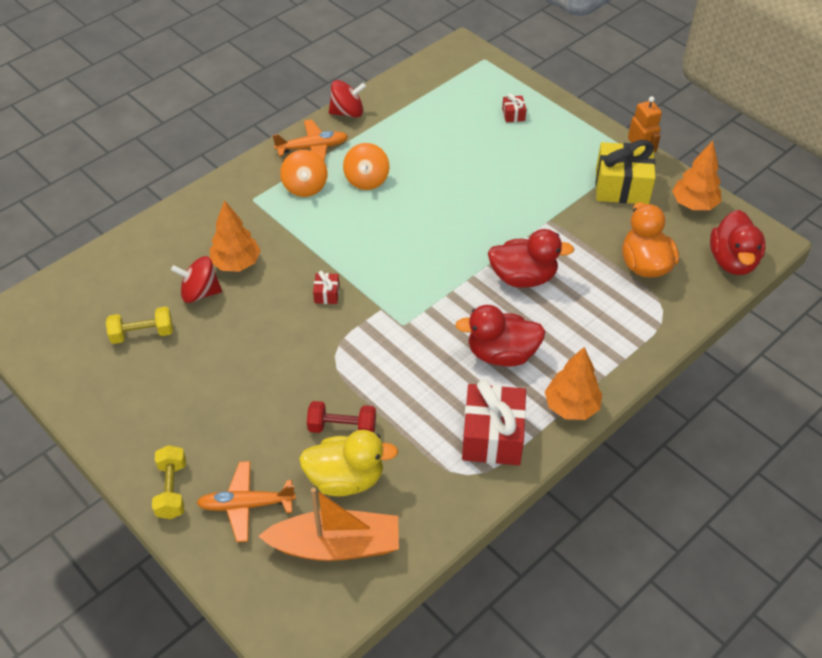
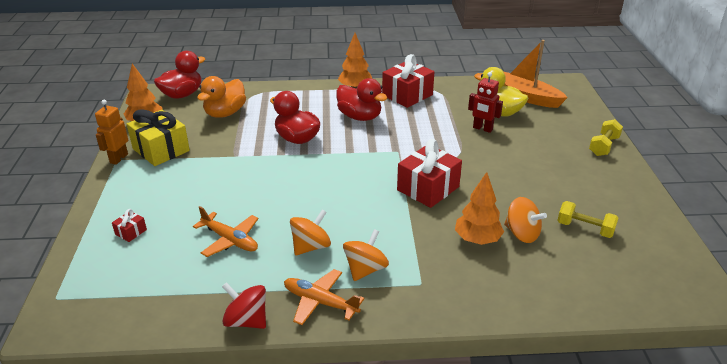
camera: 140 degrees left, 15 degrees down
(200, 293) = (521, 234): red spinning top -> orange spinning top
(246, 505) = (562, 125): orange plane -> orange plane (230, 240)
(326, 294) = (428, 188): red gift -> red gift, size x2.25
(342, 427) = (482, 129): red dumbbell -> red robot

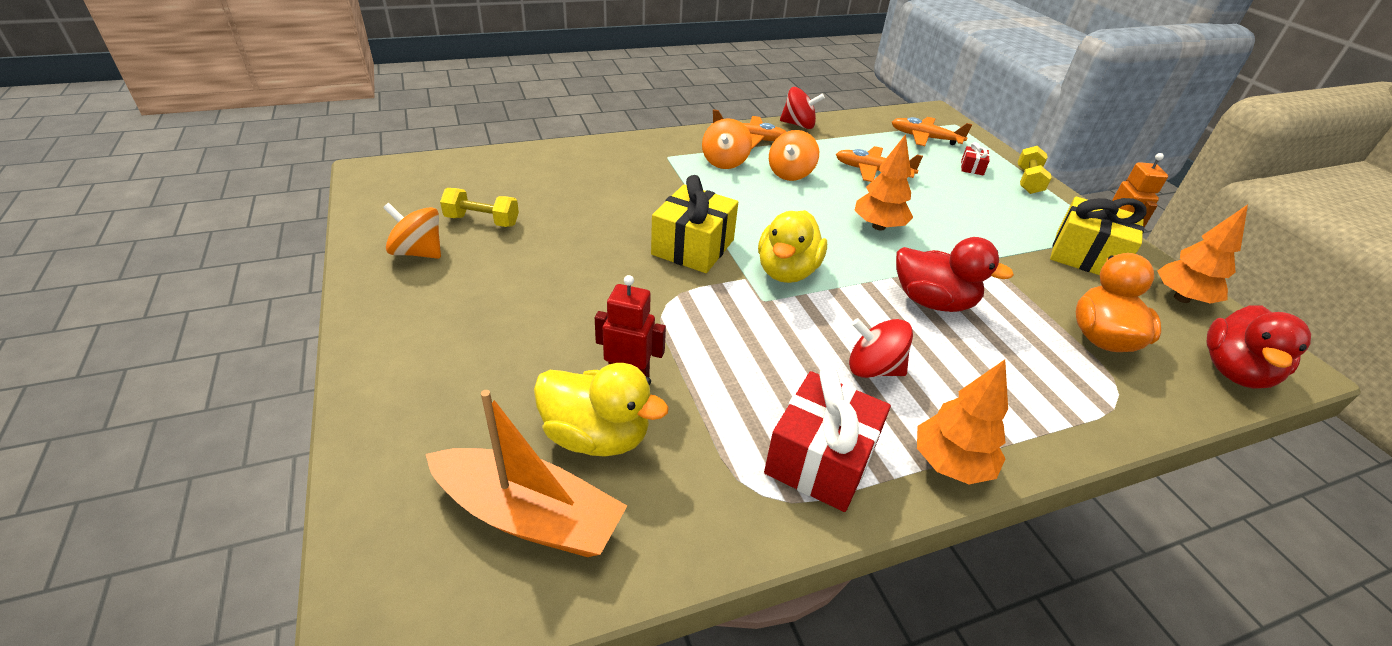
camera: 160 degrees right, 5 degrees up
(123, 279) = (925, 138): none -> orange plane
(360, 117) = (873, 369): red duck -> red spinning top
(372, 165) = (787, 271): none -> yellow duck
(428, 188) = (693, 247): red gift -> yellow gift
(477, 239) = (617, 196): orange tree -> orange tree (878, 226)
(521, 234) = (564, 207): orange spinning top -> orange spinning top (418, 252)
(603, 146) = (387, 368): yellow dumbbell -> yellow dumbbell (1028, 181)

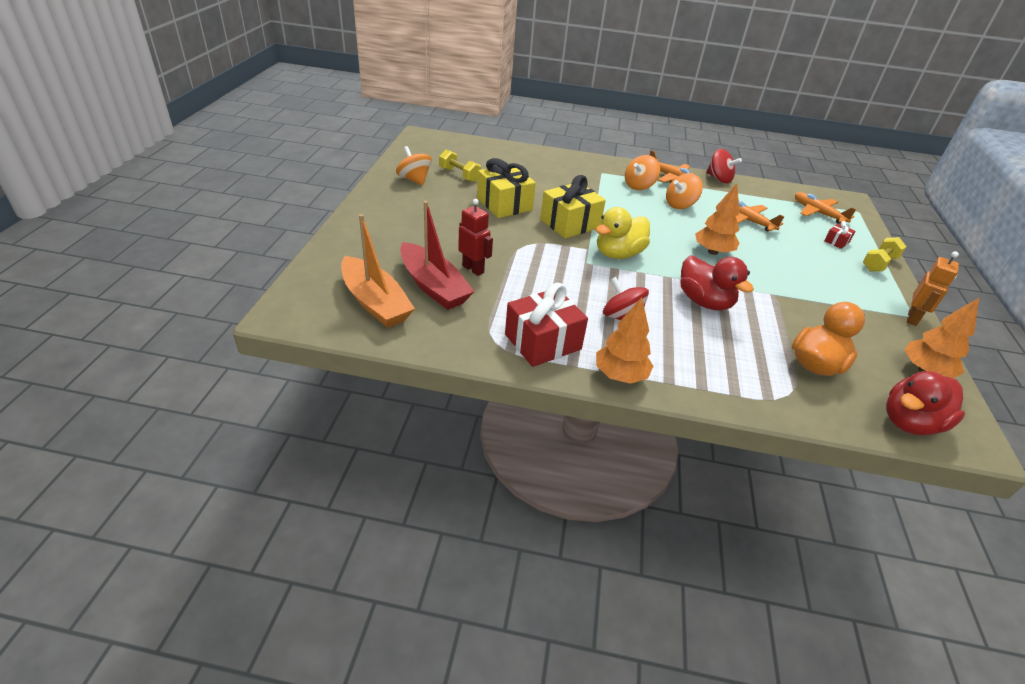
camera: 30 degrees right, 0 degrees up
(596, 436) = (433, 286): yellow duck -> red boat
(1086, 256) = (869, 320): yellow gift -> yellow gift (504, 204)

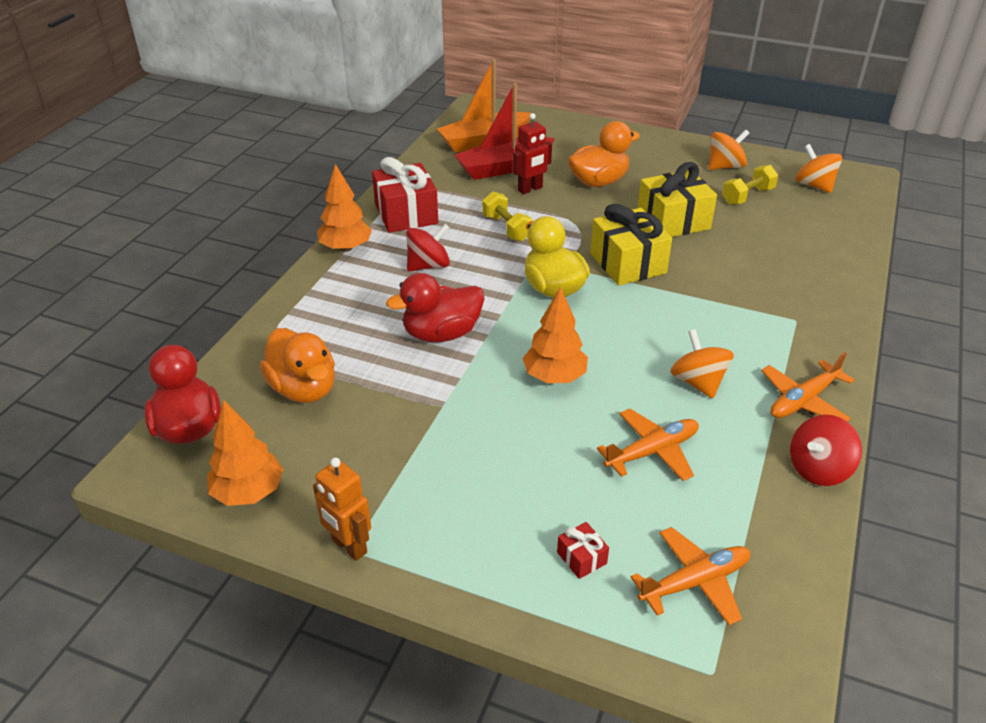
camera: 105 degrees right, 0 degrees up
(451, 234) = (598, 182): none -> orange duck
(639, 186) = (757, 351): orange spinning top -> orange spinning top (814, 185)
(879, 263) = (503, 589): yellow dumbbell -> yellow dumbbell (507, 228)

